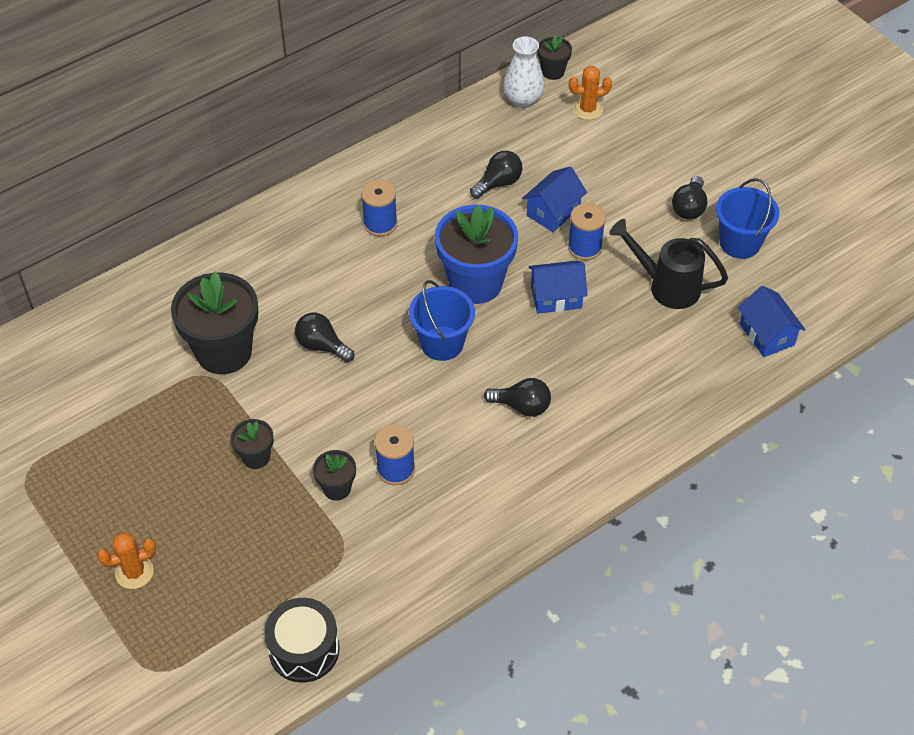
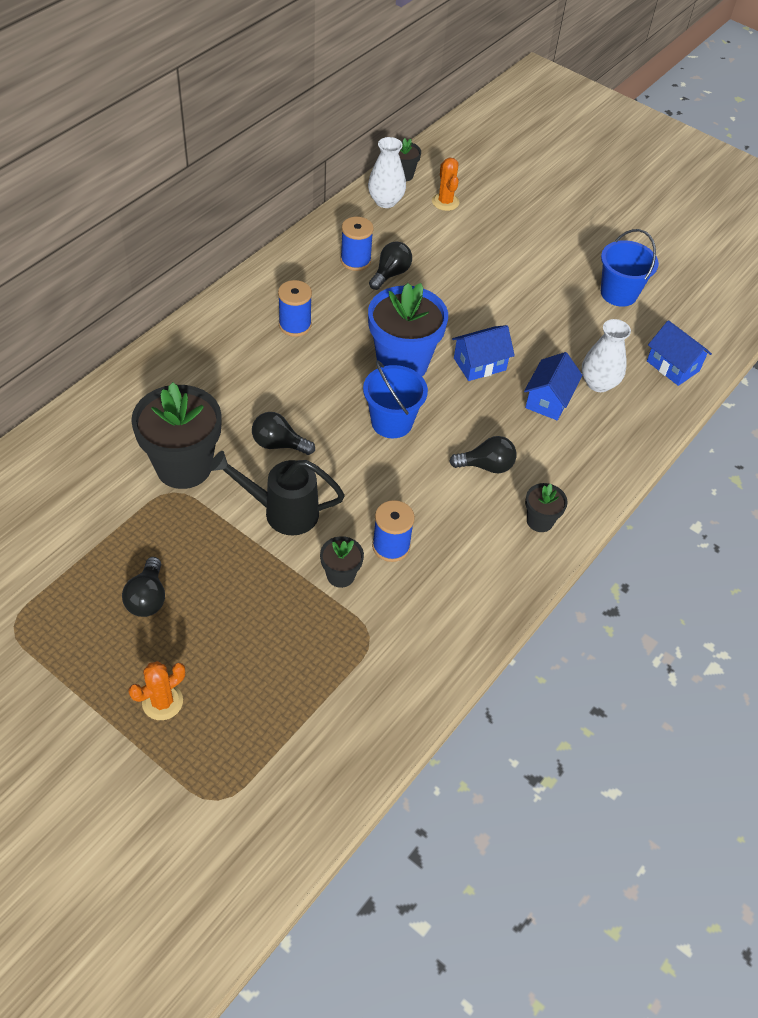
camera: 20 degrees left, 0 degrees up
(256, 457) = (250, 561): black flower pot -> black flower pot (539, 521)
(304, 649) = (364, 741): black drum -> none
(553, 212) = (448, 291): blue house -> blue house (548, 400)
(584, 247) = (488, 317): blue spool -> blue spool (355, 260)
(587, 109) = (445, 202): orange cactus -> orange cactus turned 75 degrees counterclockwise
(666, 286) = (571, 339): black watering can -> black watering can (282, 511)
(676, 339) = (598, 383): none -> white vase
(689, 208) = (564, 271): black light bulb -> black light bulb (147, 598)

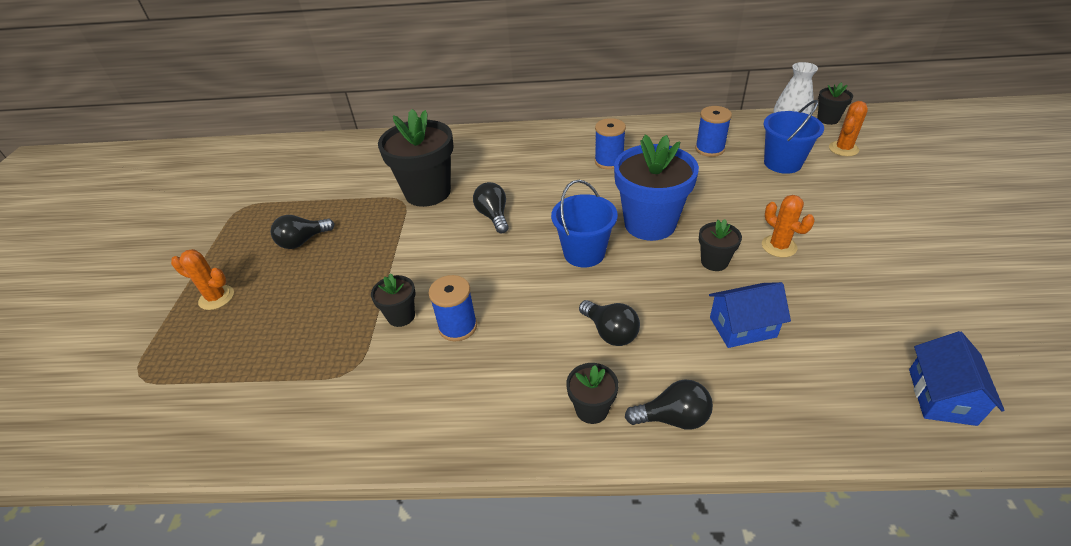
camera: 60 degrees right, 10 degrees down
(282, 511) = (433, 252): black watering can -> none
(390, 274) = (725, 169): black light bulb -> black light bulb (673, 418)
(479, 364) = (714, 262): blue house -> black flower pot
(501, 322) = (779, 246): none -> orange cactus
(598, 383) = (818, 350): white vase -> none
(618, 293) = (951, 296): blue bucket -> blue bucket (782, 163)

